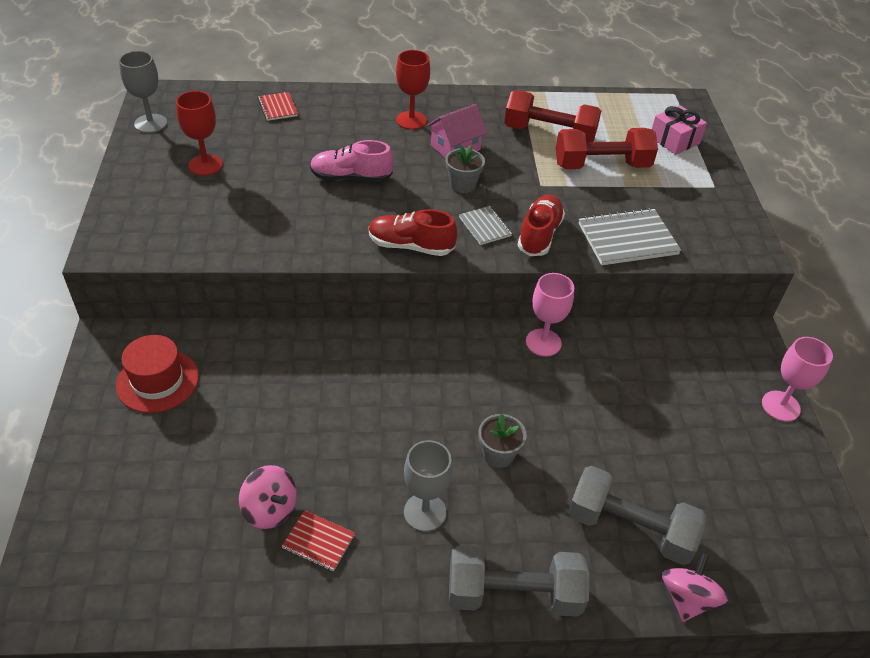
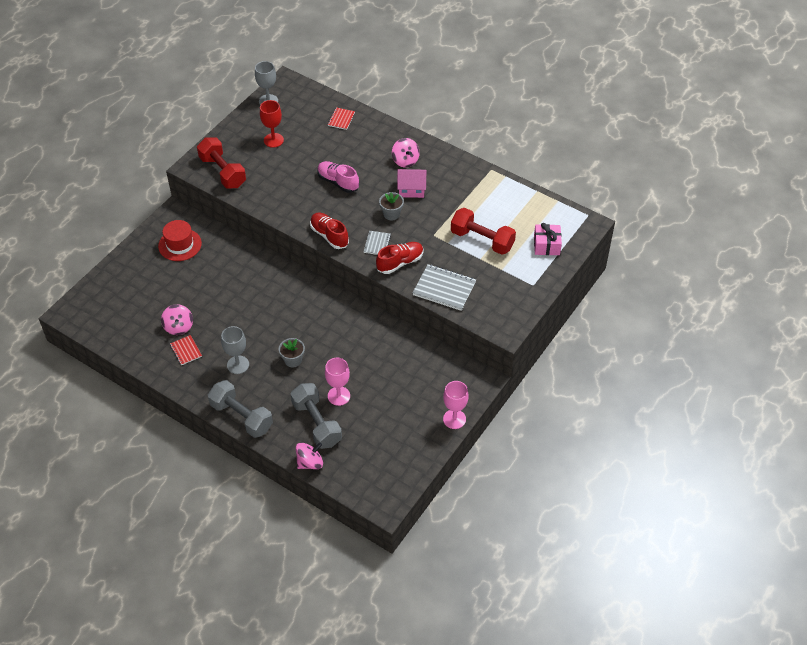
camera: 40 degrees right, 5 degrees up
(411, 120) = (405, 161): red goblet -> pink spinning top
(543, 342) = (370, 322): pink goblet -> pink goblet (339, 396)
(549, 134) = (475, 206): red dumbbell -> red dumbbell (223, 172)

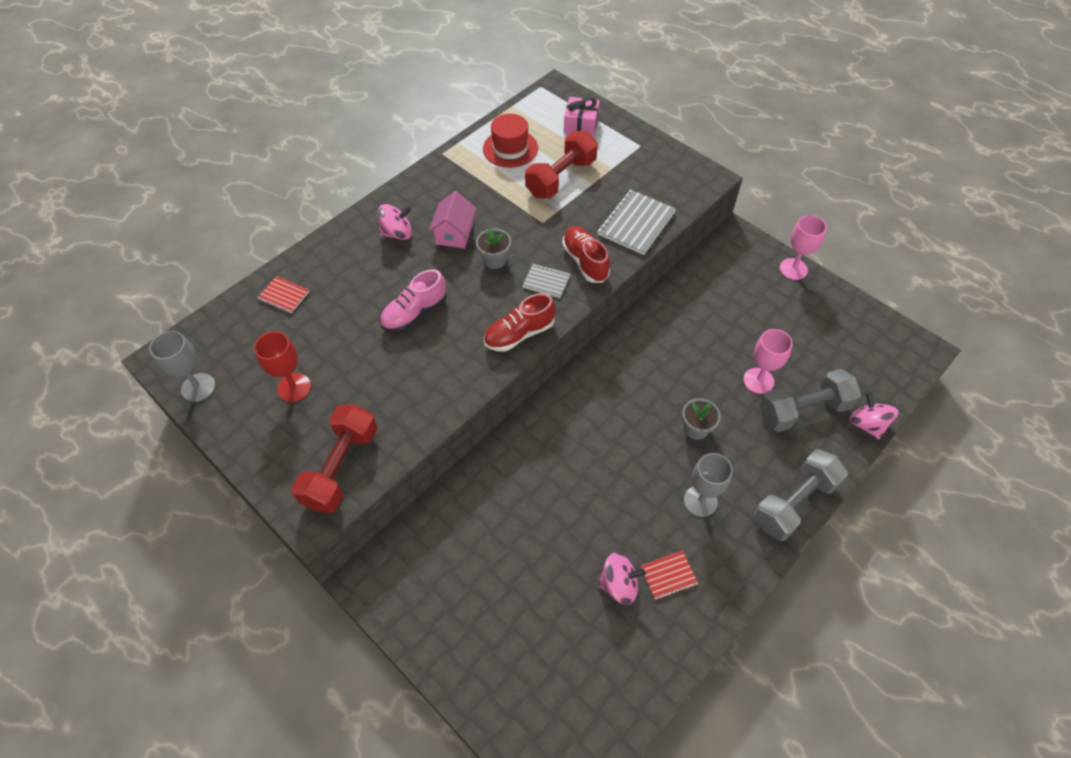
camera: 80 degrees left, 5 degrees up
(180, 245) = (441, 574): red hat -> red hat (510, 148)
(223, 172) = (341, 467): red dumbbell -> red dumbbell turned 45 degrees counterclockwise

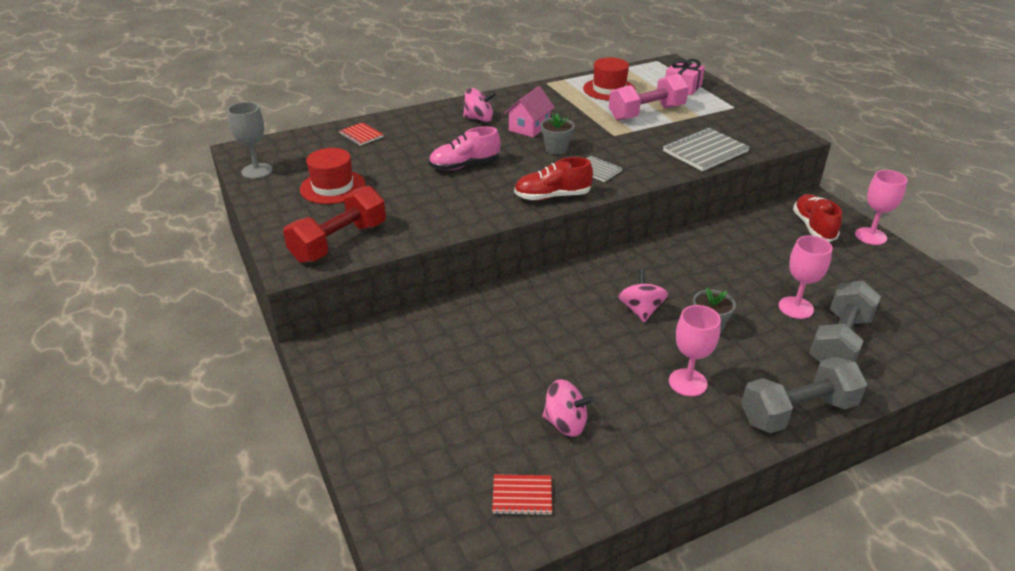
camera: 20 degrees right, 20 degrees down
(294, 387) = (333, 187): red goblet -> red hat
(561, 178) = (646, 113): red dumbbell -> pink dumbbell
(585, 261) = (641, 165): red shoe -> red shoe (813, 227)
(668, 575) = (623, 431): red notebook -> red notebook (522, 496)
(700, 501) = (687, 382): grey goblet -> pink goblet
(803, 410) = (839, 341): grey dumbbell -> grey dumbbell turned 60 degrees counterclockwise
(867, 424) = (913, 370): pink spinning top -> pink spinning top (640, 310)

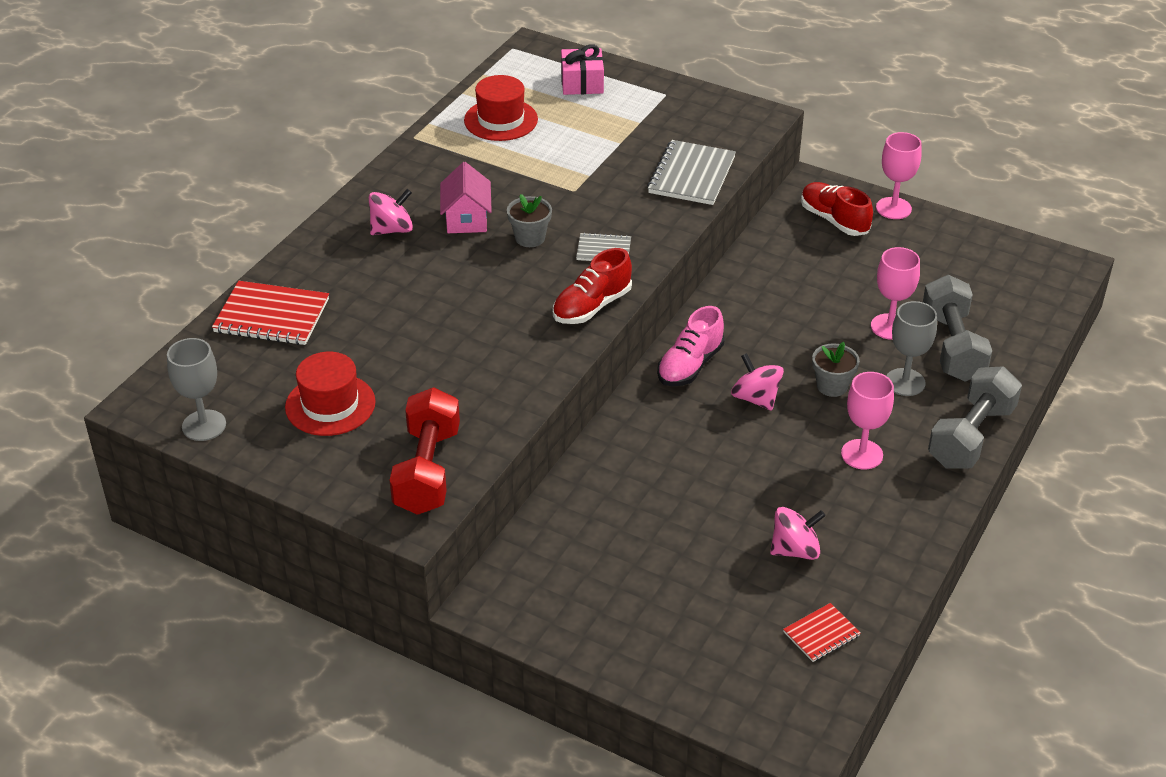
camera: 35 degrees left, 5 degrees up
(361, 135) = (272, 316): red notebook -> red notebook, size x1.80
(464, 166) = (451, 307): pink shoe -> pink shoe (690, 365)
(646, 113) = (579, 142): pink dumbbell -> none
(773, 349) = (905, 382): none -> grey goblet

